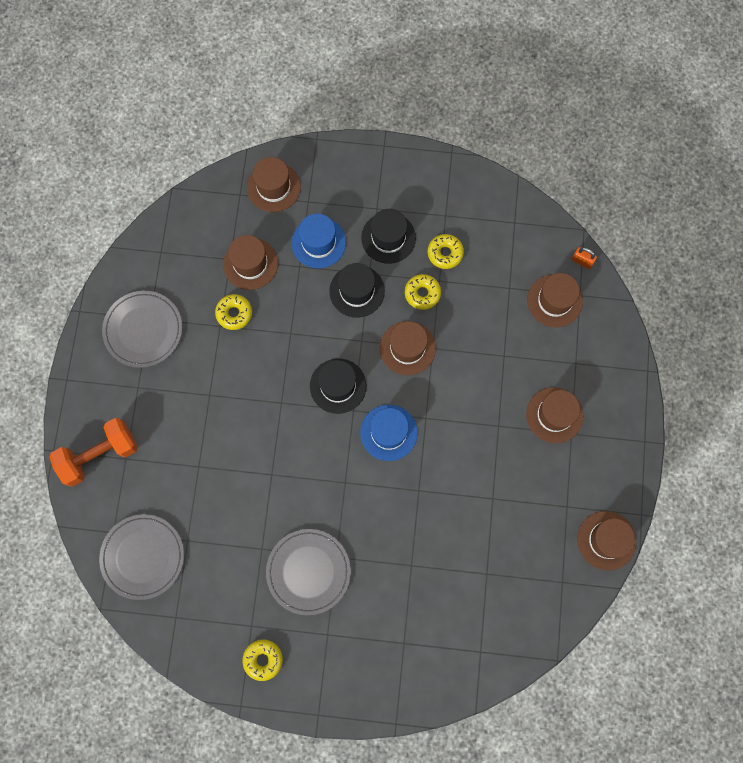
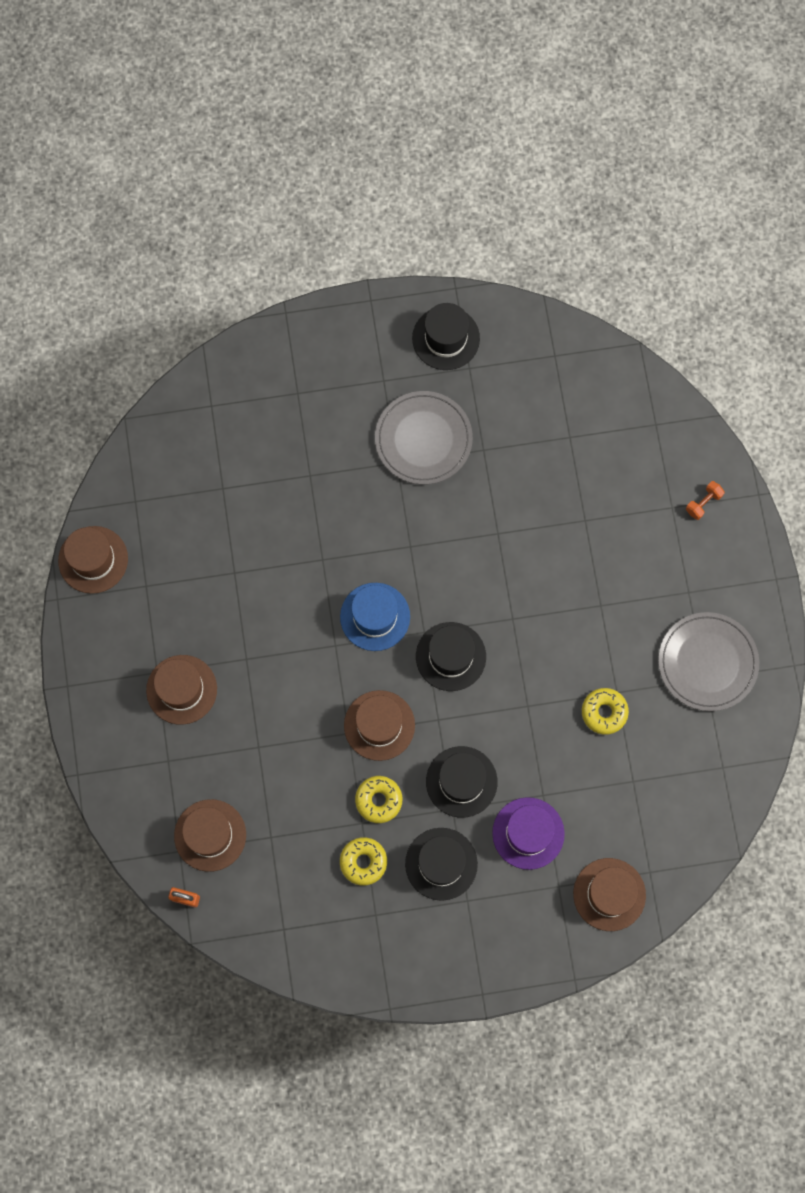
camera: 165 degrees right, 0 degrees up
(99, 455) = (703, 503): orange dumbbell -> orange dumbbell, size x0.42
(143, 557) = (613, 407): grey plate -> none
(250, 264) = (605, 782): brown hat -> none
(263, 659) = (446, 338): yellow donut -> black hat
(318, 242) = (528, 833): blue hat -> purple hat

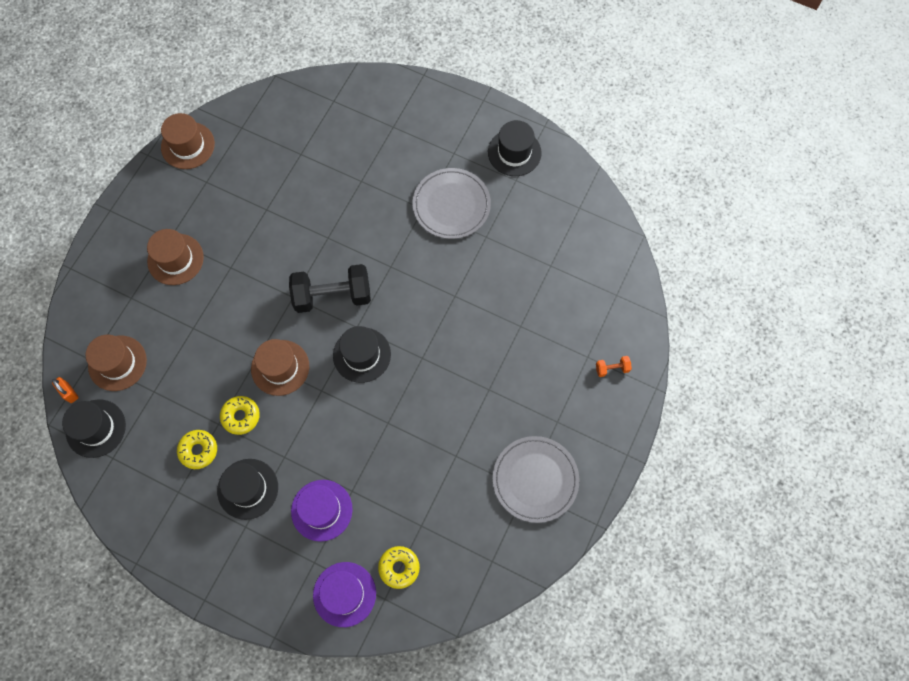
camera: 35 degrees right, 5 degrees down
(375, 616) = (332, 296): blue hat -> black dumbbell
(461, 781) = (304, 443): black hat -> black hat (96, 428)
(604, 712) = (437, 463): yellow donut -> yellow donut (399, 567)
(609, 894) = (344, 594): brown hat -> purple hat

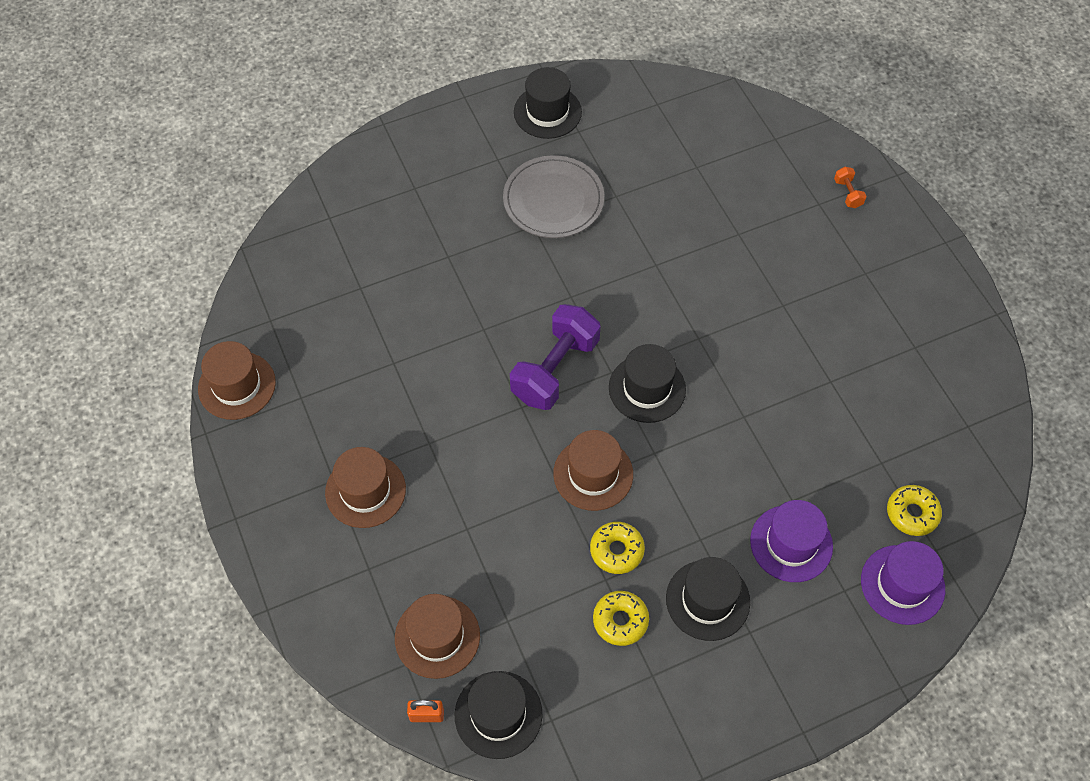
camera: 50 degrees left, 10 degrees down
(332, 296) = (555, 370): black dumbbell -> purple dumbbell
(535, 479) = (911, 332): grey plate -> none
(612, 368) = (847, 193): orange dumbbell -> orange dumbbell turned 45 degrees counterclockwise

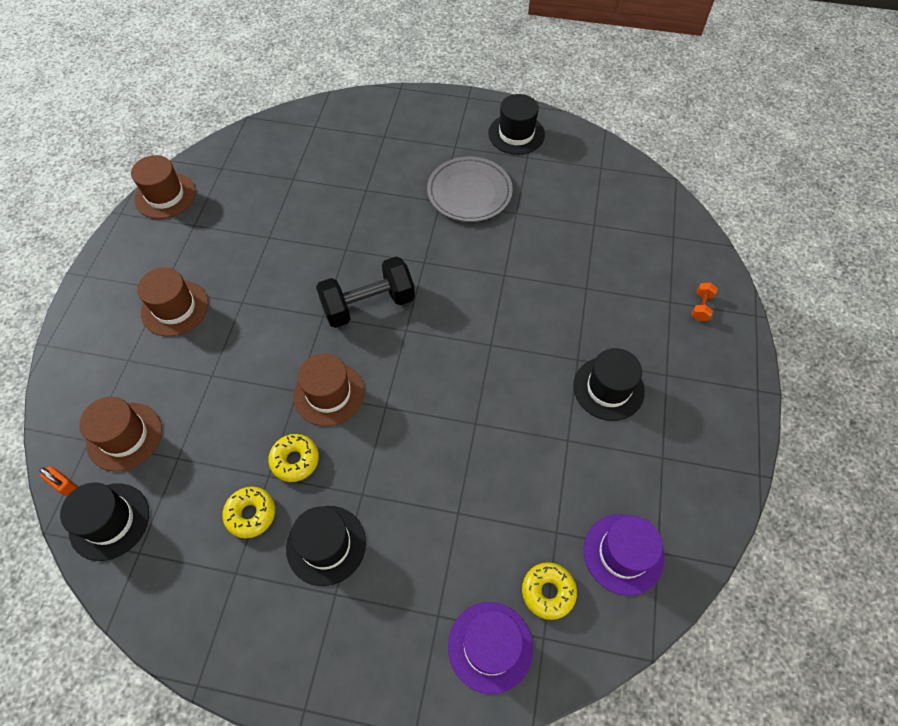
camera: 35 degrees right, 0 degrees up
(555, 370) = (368, 305): purple dumbbell -> black dumbbell
(647, 388) = (421, 357): black hat -> black hat (608, 388)
(791, 543) = (428, 546): purple hat -> purple hat (623, 554)

